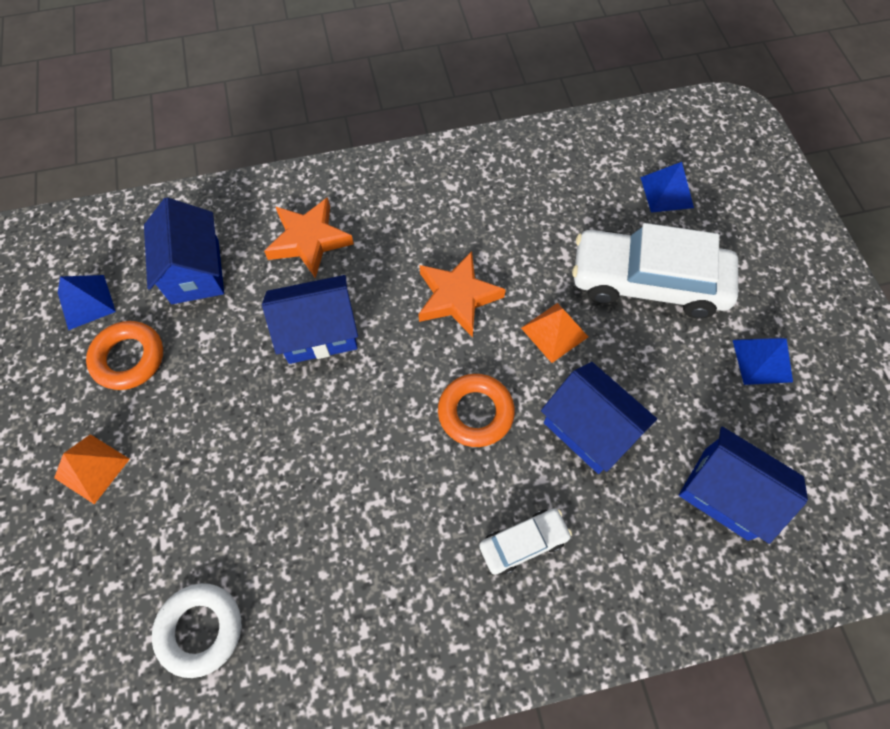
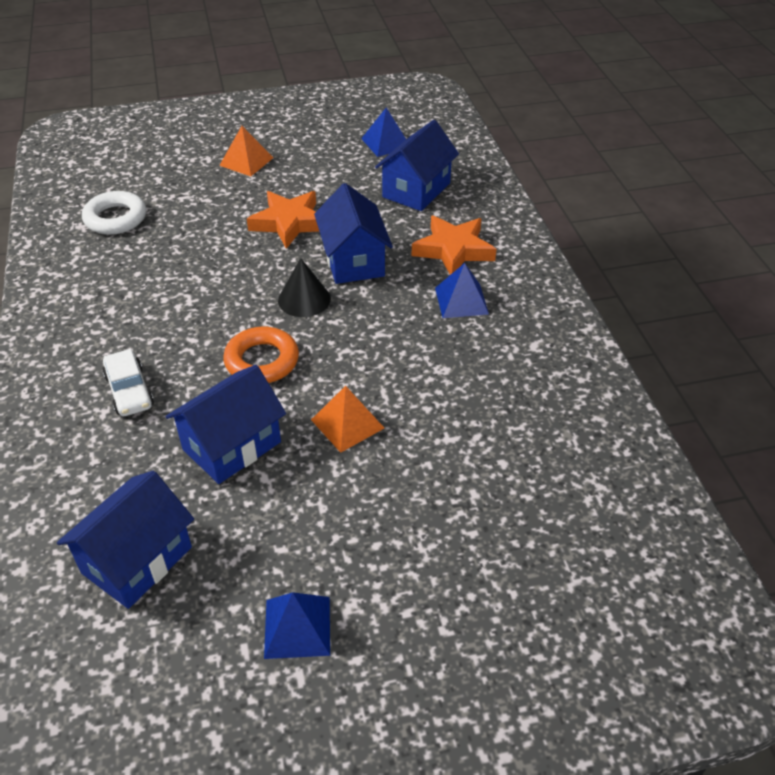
camera: 90 degrees right, 20 degrees down
(129, 358) = (334, 167): orange ring -> none
(195, 271) = (416, 190): blue house -> blue house turned 45 degrees counterclockwise
(381, 378) = (304, 299): none -> black cone
(457, 297) = (391, 349): orange star -> orange star (289, 223)
(648, 282) = (414, 515): white car -> none
(666, 192) = (558, 551): blue pyramid -> blue pyramid (461, 300)

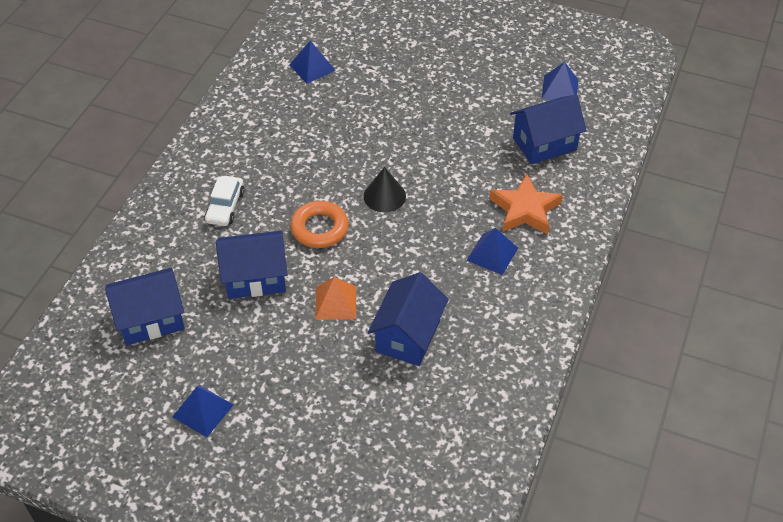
camera: 35 degrees right, 5 degrees up
(115, 218) = (312, 67): white ring -> blue pyramid
(246, 161) = (439, 58): orange pyramid -> none
(289, 223) = (426, 128): orange star -> none
(353, 261) = (444, 182): blue house -> blue house (408, 336)

